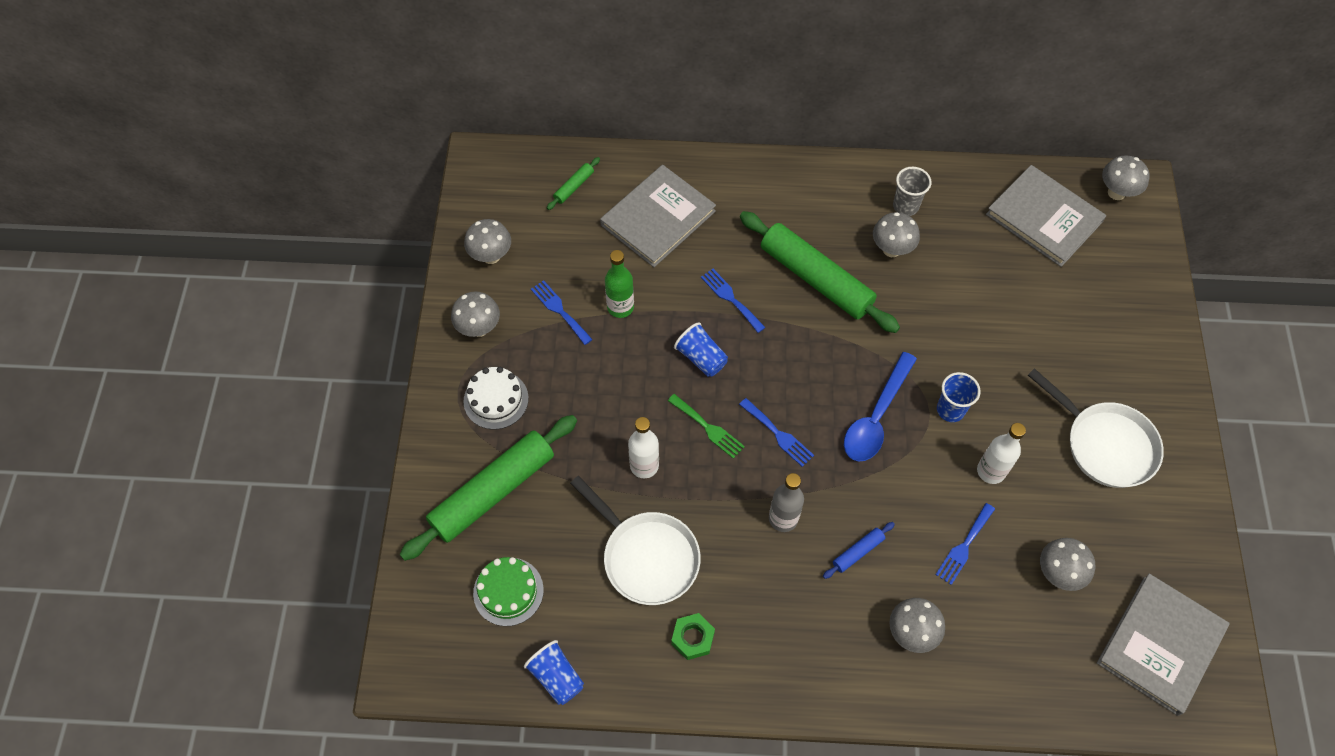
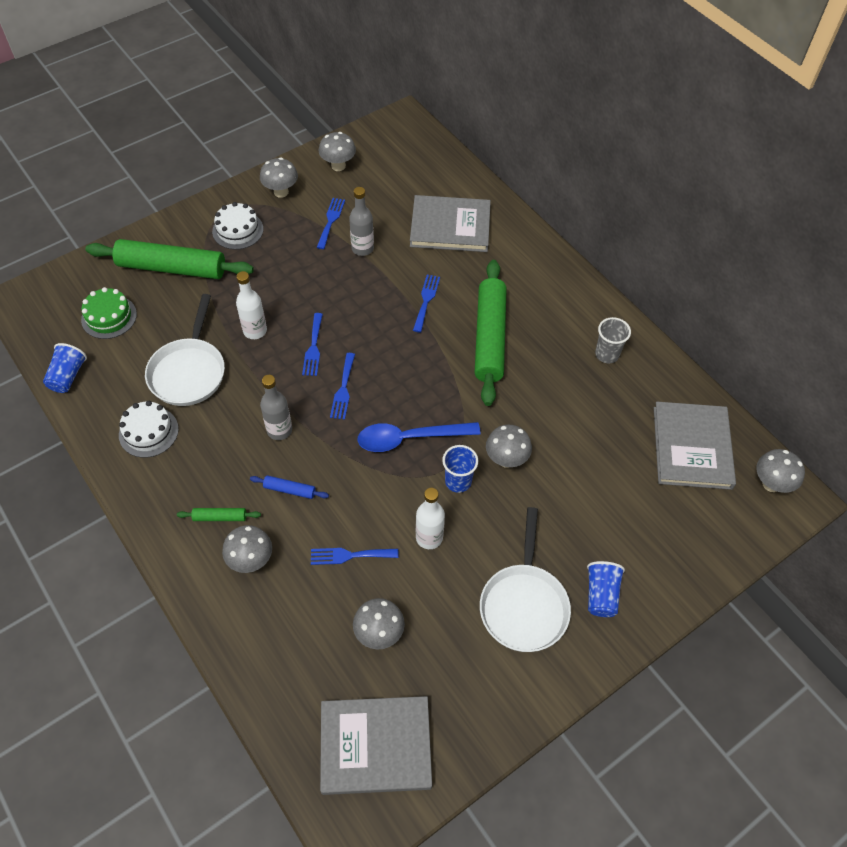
camera: 50 degrees right, 5 degrees down
(574, 187) = (430, 172): green rolling pin -> green rolling pin (220, 517)
(620, 307) = (362, 248): green bottle -> grey bottle
(692, 638) = (148, 432): green nut -> white cake
(701, 358) = (364, 312): blue cup -> blue cup (601, 595)
(708, 428) = (313, 347): green fork -> blue fork
(891, 249) = (560, 367): grey mushroom -> grey mushroom (506, 459)

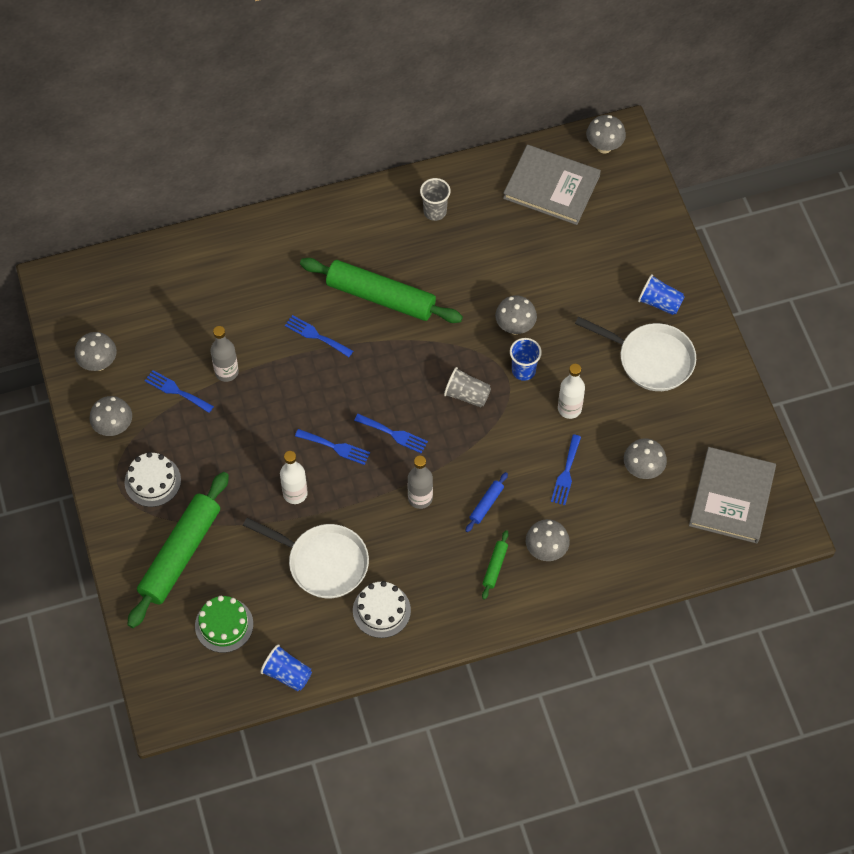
camera: 70 degrees left, 5 degrees up
(409, 438) = (467, 395): blue spoon -> grey cup
(450, 226) = (229, 286): grey book -> none

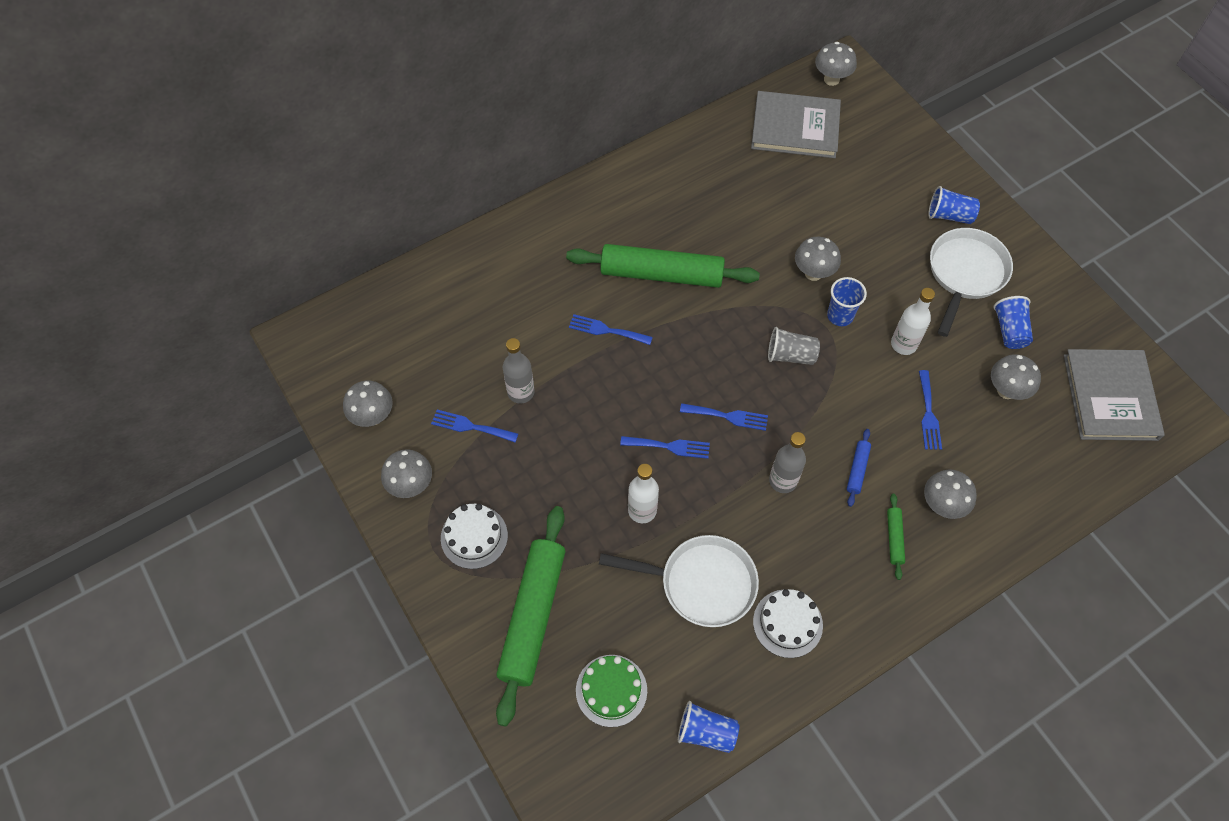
camera: 15 degrees left, 0 degrees up
(435, 211) = (686, 176): grey cup -> none
(651, 359) = (965, 274): white pan -> white pan turned 75 degrees counterclockwise
(668, 418) = (1009, 330): none -> blue cup

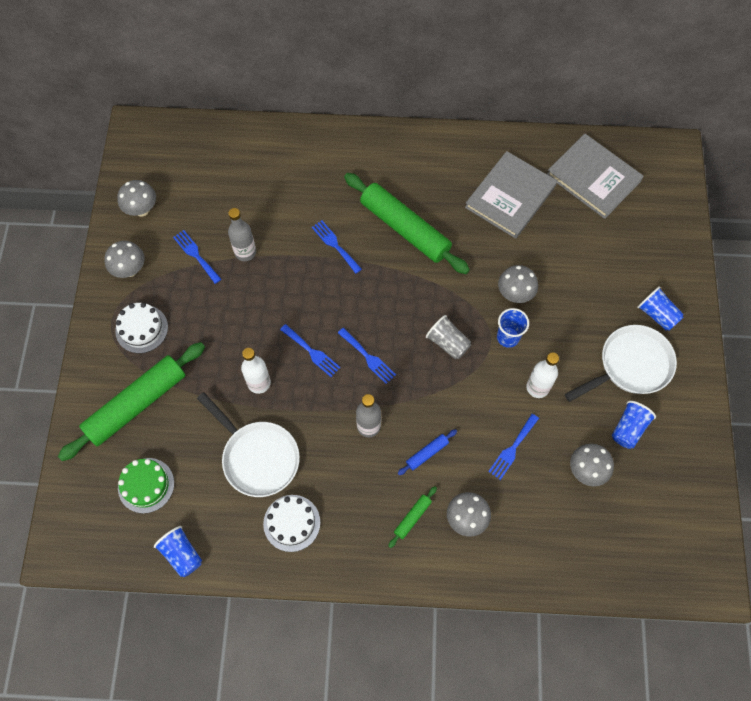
camera: 35 degrees right, 5 degrees up
(831, 79) = (653, 156): grey mushroom -> none
(1110, 397) = (664, 528): grey book -> grey book (510, 197)

